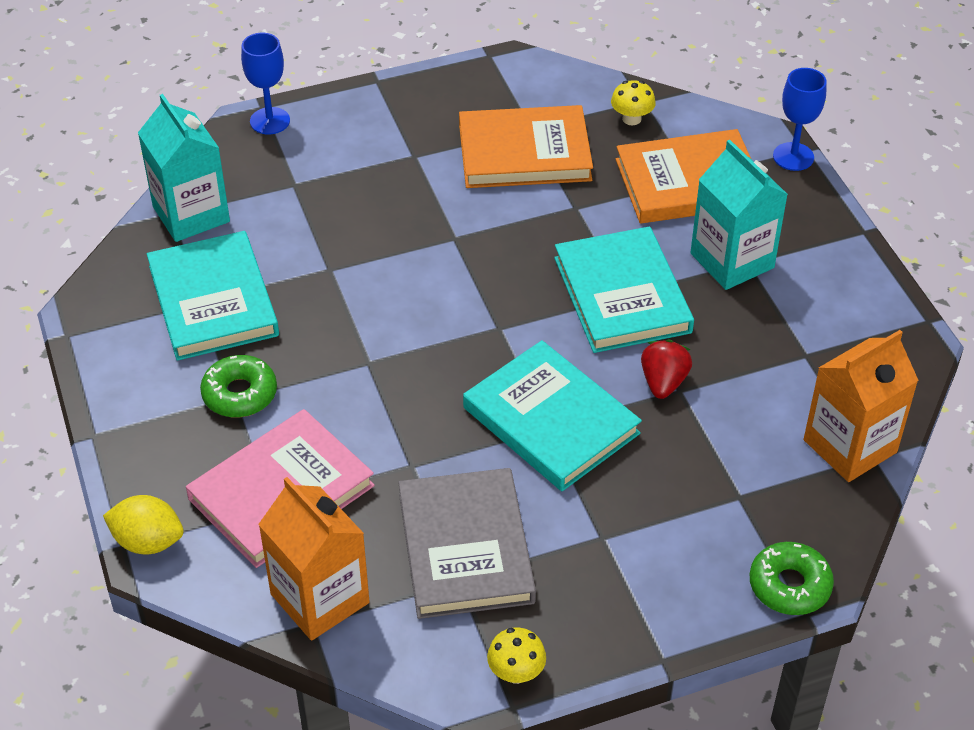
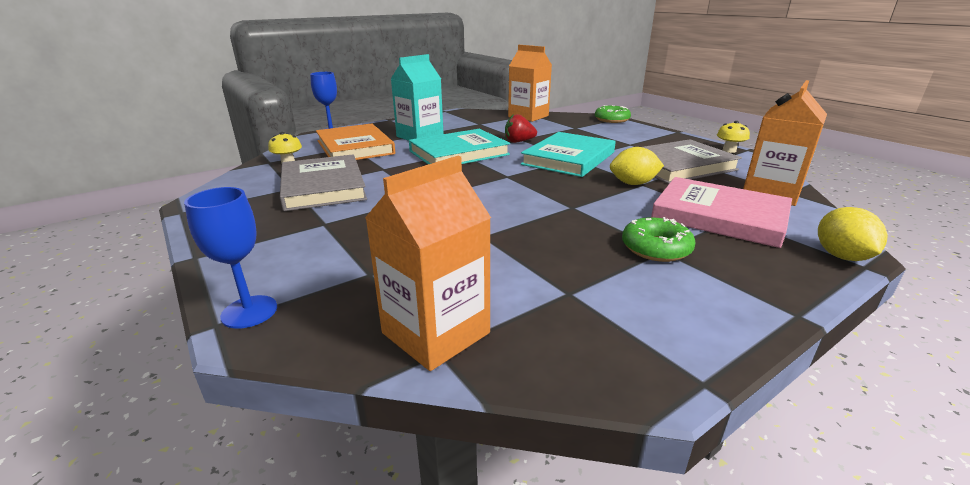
camera: 105 degrees left, 20 degrees down
(191, 214) = (436, 333): turquoise carton -> orange carton
(213, 300) = (562, 285): turquoise book -> none
(416, 455) = (633, 183): none -> yellow lemon
(524, 152) = (323, 187): orange book -> grey book

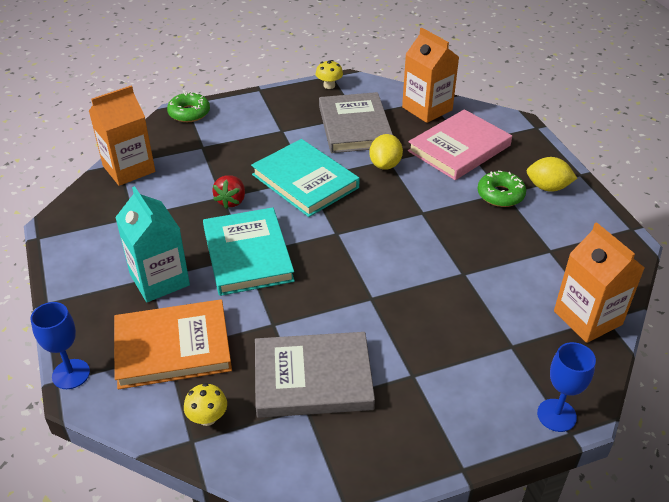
camera: 75 degrees left, 15 degrees up
(841, 256) = (524, 129): yellow lemon -> yellow lemon (547, 187)

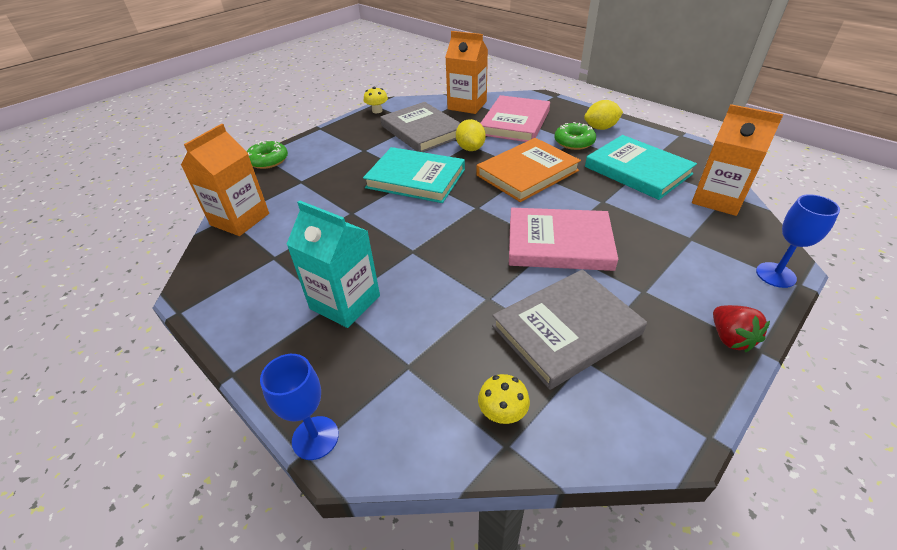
camera: 25 degrees left, 0 degrees up
(173, 347) = (409, 359): orange book -> orange book (527, 173)
(231, 201) = (362, 213): red strawberry -> red strawberry (730, 338)
(247, 255) = (414, 250): turquoise book -> turquoise book (637, 170)
(379, 299) = (559, 243): none -> pink book

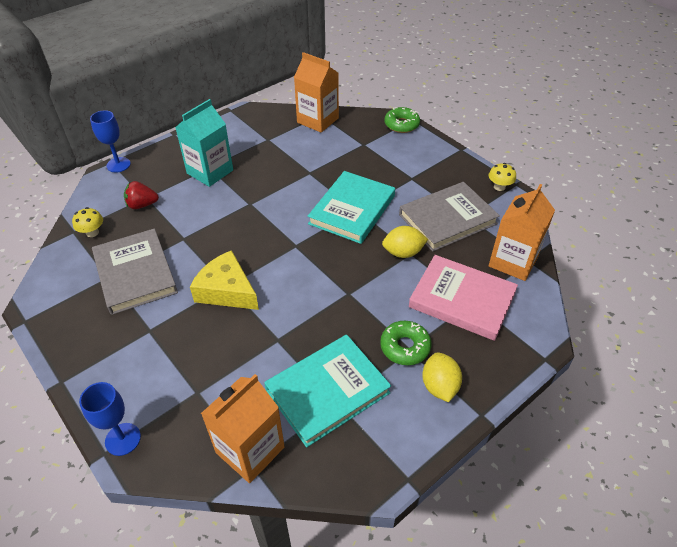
camera: 95 degrees right, 5 degrees up
(527, 173) = (344, 290): orange book -> none
(559, 243) = (227, 290): pink book -> yellow cheese
(730, 338) = (80, 367): red strawberry -> red strawberry (142, 205)

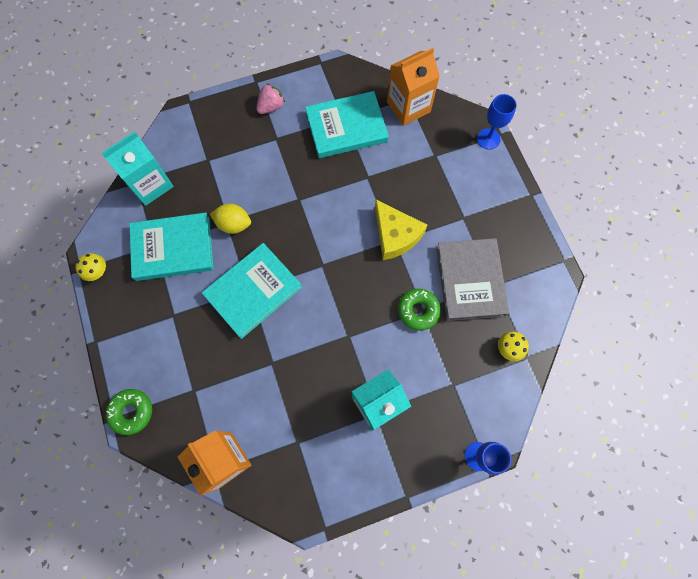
camera: 160 degrees left, 25 degrees up
(142, 205) = (457, 373): red strawberry -> none
(405, 347) = (278, 141): green donut -> green donut (418, 311)
(439, 386) = (271, 107): yellow lemon -> pink strawberry
(447, 219) = (173, 248): grey book -> turquoise book
(462, 300) = (214, 164): pink book -> none
(513, 261) = (150, 184): orange carton -> turquoise carton

